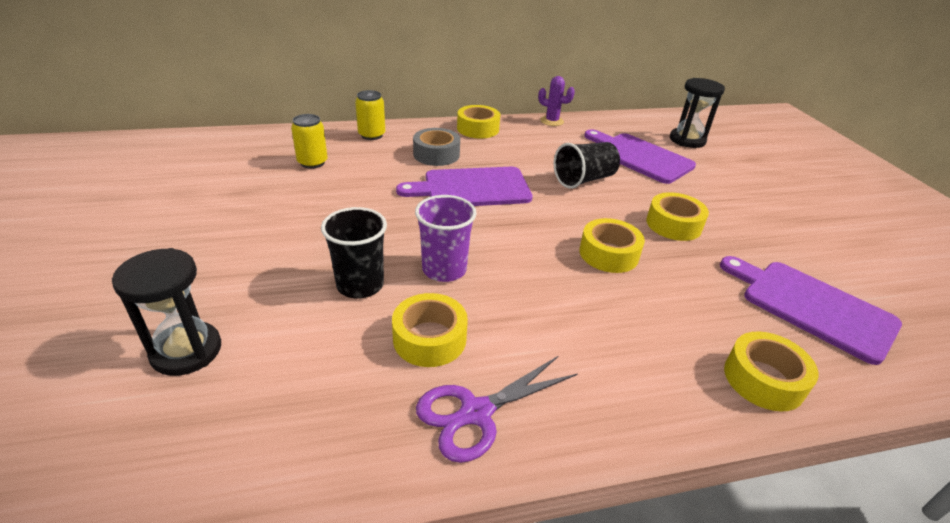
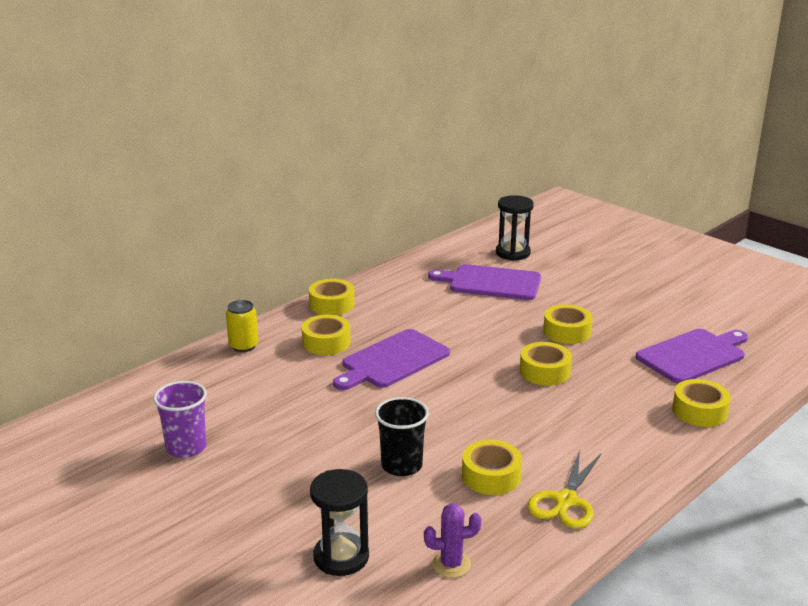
camera: 30 degrees left, 10 degrees down
(312, 162) = (227, 392): yellow can -> none
(436, 154) = (326, 342): grey tape -> yellow tape
(444, 269) = (447, 430): purple cup -> purple cup (186, 447)
(476, 413) = (565, 501): purple scissors -> yellow scissors
(552, 121) = (387, 273): purple cactus -> purple cactus (451, 564)
(584, 180) = (470, 319): black cup -> none
(812, 306) = (693, 355): purple cutting board -> purple cutting board turned 135 degrees clockwise

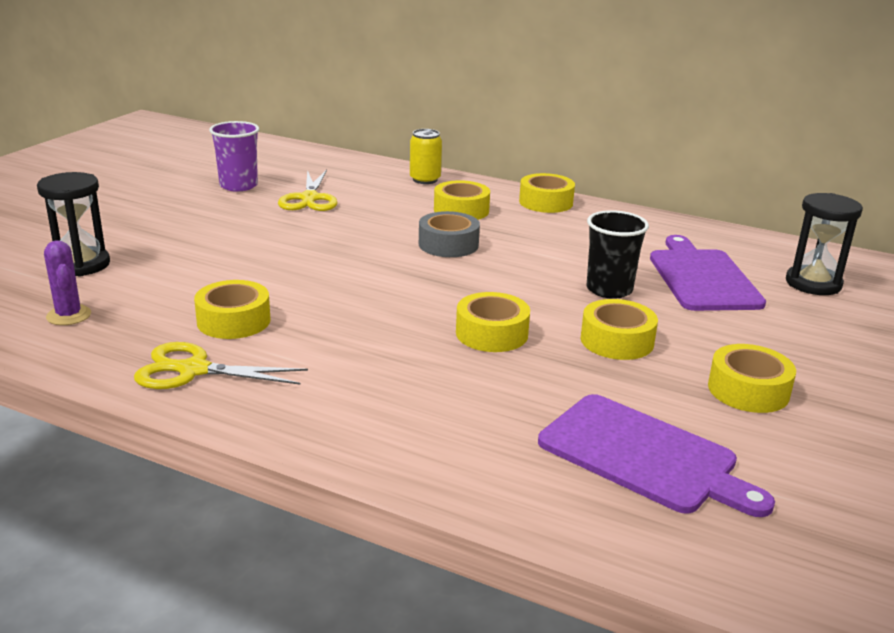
camera: 70 degrees right, 0 degrees up
(250, 411) = (309, 198): none -> yellow scissors
(392, 360) = (448, 244): purple cutting board -> grey tape
(401, 465) = (239, 273): black cup -> black cup (609, 289)
(699, 411) = (464, 467): yellow tape -> yellow tape (748, 390)

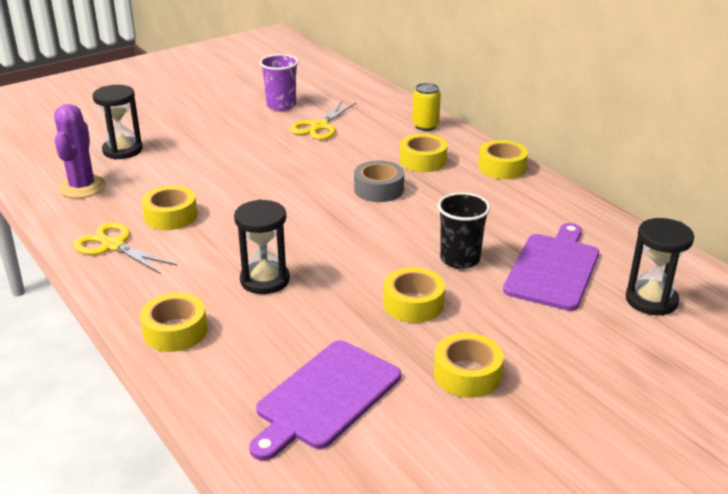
camera: 30 degrees right, 5 degrees up
(69, 315) = (82, 187): purple cactus -> purple cactus, size x1.60
(432, 359) = (265, 280): none -> black hourglass
(491, 333) = (327, 272): yellow tape -> yellow tape (175, 331)
(644, 456) = (325, 397): purple cutting board -> purple cutting board turned 60 degrees clockwise

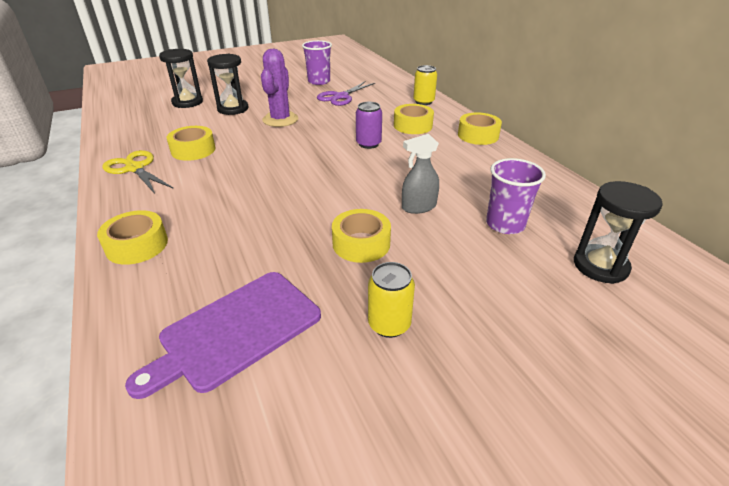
camera: 10 degrees right, 5 degrees up
(82, 187) = (142, 124): purple cactus -> purple cactus (280, 120)
(265, 280) = (239, 208): black hourglass -> black hourglass (233, 109)
(319, 126) = (341, 97): yellow scissors -> purple scissors
(378, 189) = (368, 144): grey tape -> purple can
(460, 259) = (418, 207): black cup -> grey spray bottle
(467, 374) = (389, 324): yellow tape -> yellow can
(553, 269) = (505, 224): purple cutting board -> purple cup

